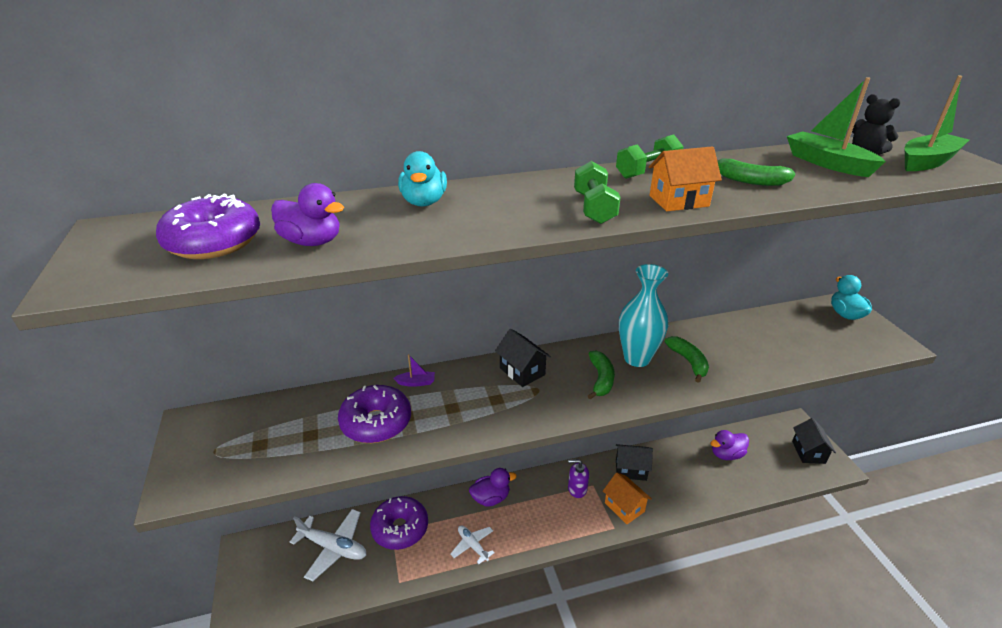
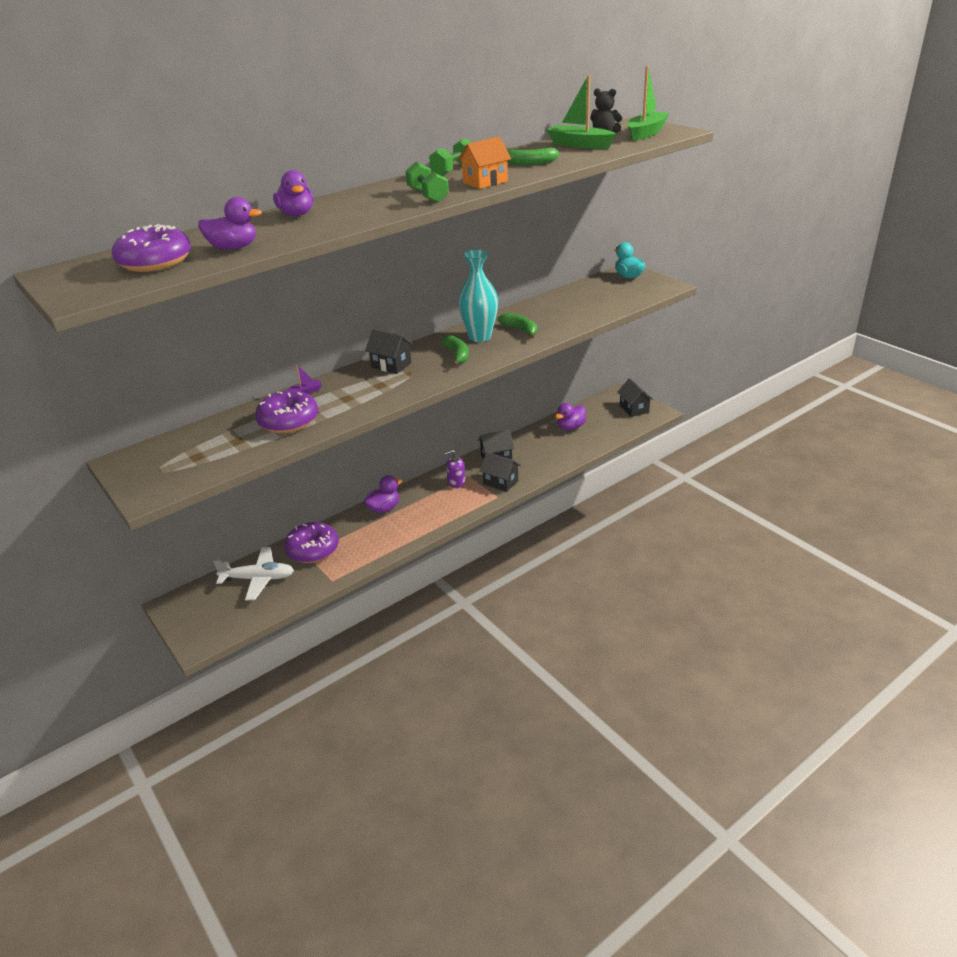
camera: 20 degrees left, 0 degrees up
(424, 202) = (297, 214): turquoise duck -> purple duck
(472, 546) = (384, 541): white plane -> none
(624, 507) = (500, 482): orange house -> black house

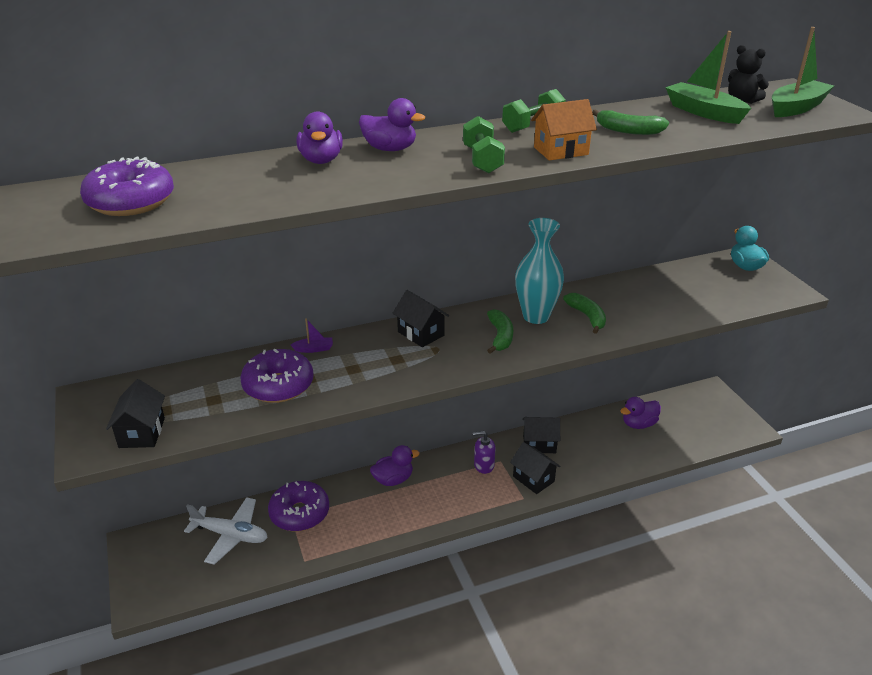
camera: 15 degrees right, 0 degrees up
(233, 248) = (223, 198): purple duck -> purple duck (390, 149)
(634, 409) = (723, 417): black house -> black house (142, 433)

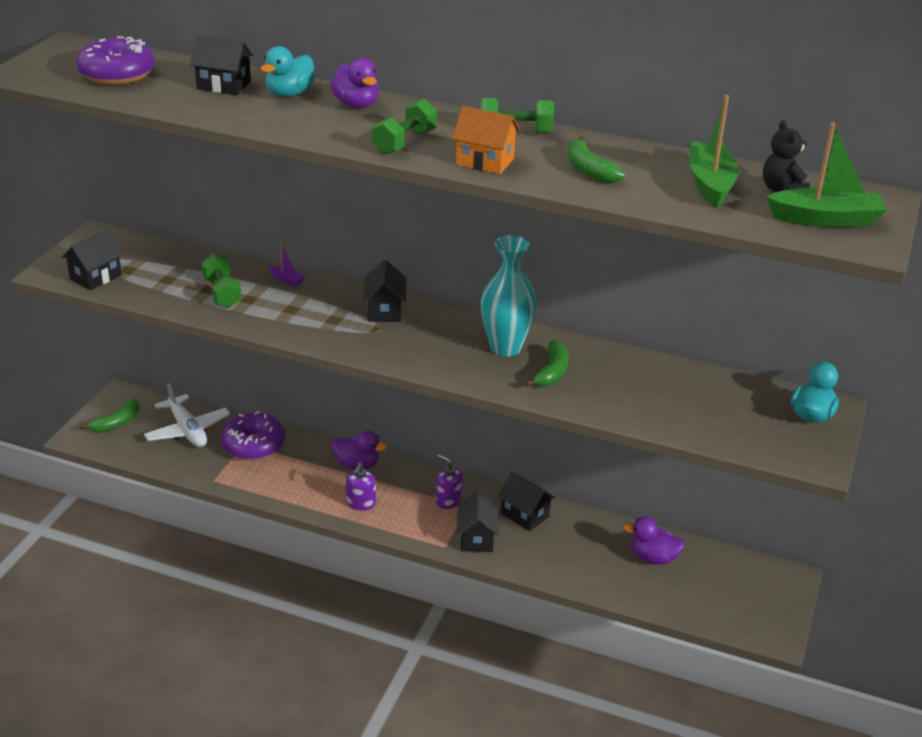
camera: 40 degrees right, 0 degrees up
(252, 174) = (224, 85): none -> black house
(278, 385) = (222, 293): purple donut -> green dumbbell
(321, 160) = (289, 93): purple duck -> turquoise duck
(432, 505) = (361, 503): none -> purple soap dispenser
(500, 336) = (445, 347): green banana -> green banana (117, 423)

